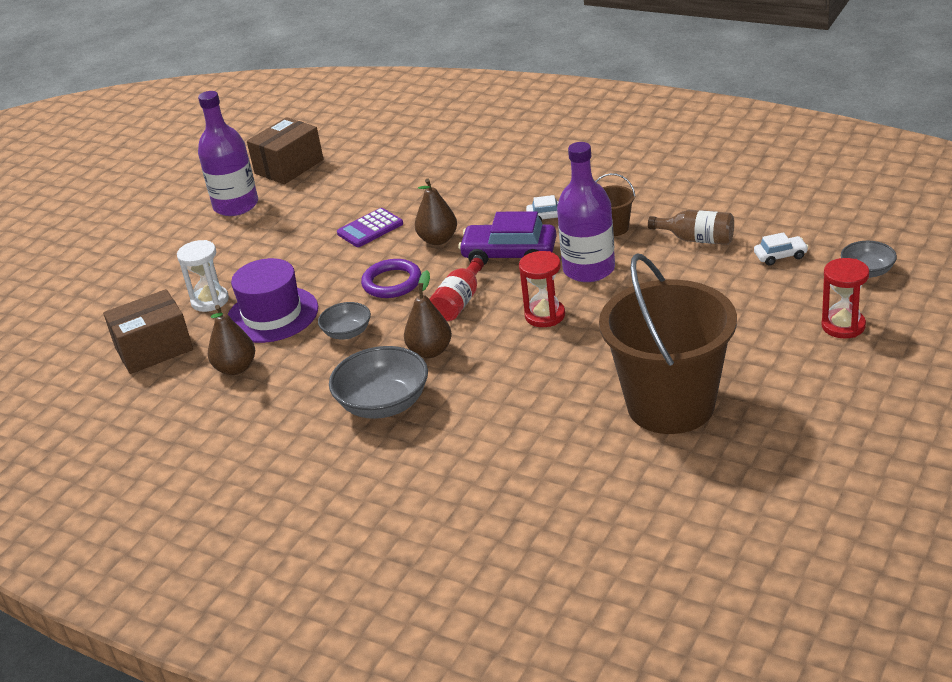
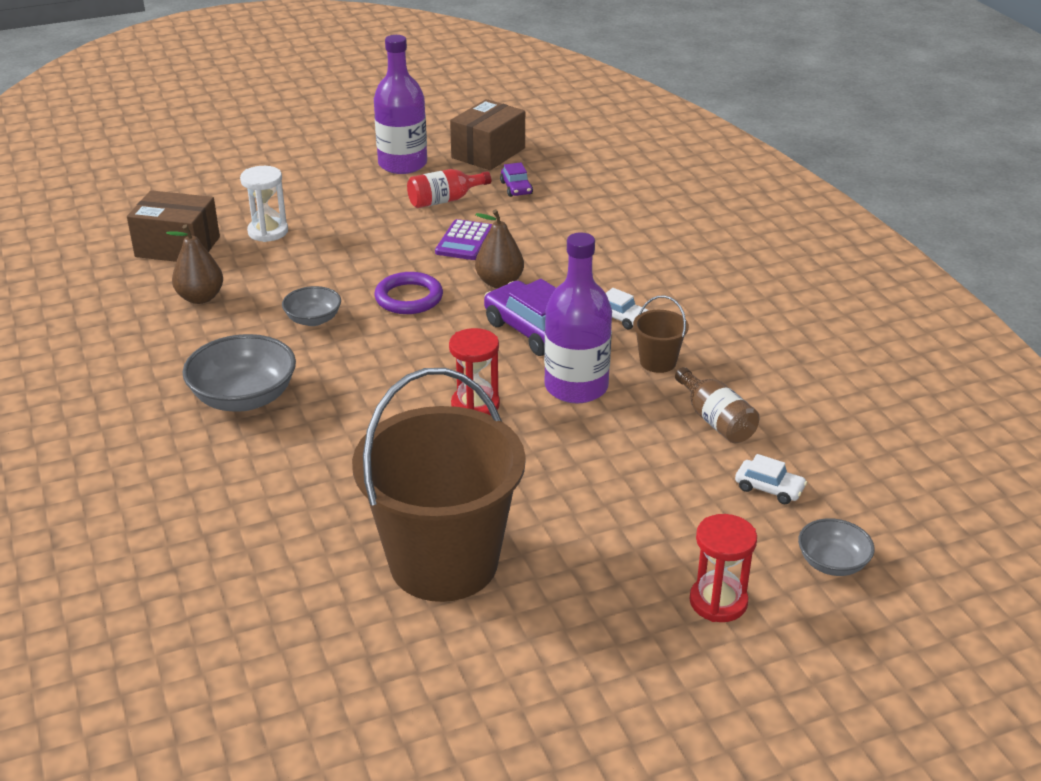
camera: 35 degrees right, 0 degrees up
(272, 315) = (289, 270): purple hat -> none
(289, 166) = (488, 153): brown box -> brown box turned 45 degrees counterclockwise
(349, 178) = (516, 188): none -> purple car
(370, 229) = (464, 241): purple calculator -> purple calculator turned 75 degrees counterclockwise
(430, 351) = (344, 376): brown pear -> none
(459, 302) = (430, 348): red bottle -> red bottle (444, 200)

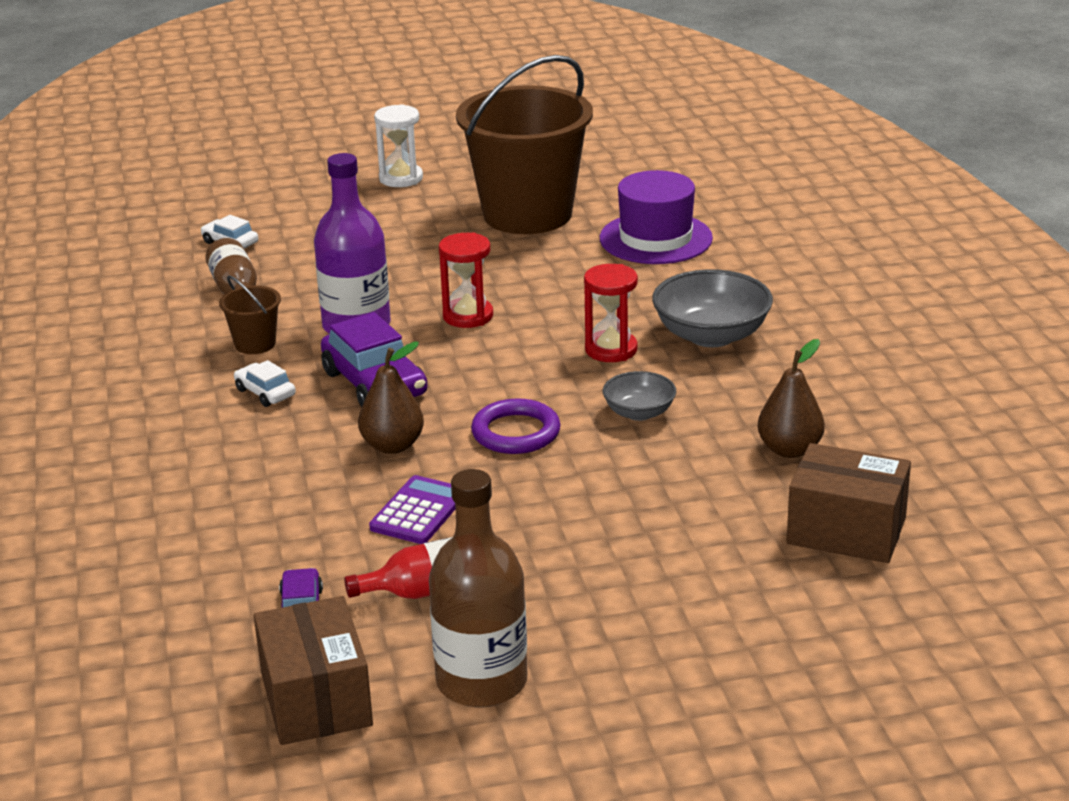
camera: 170 degrees left, 5 degrees down
(268, 232) = (713, 548): white hourglass -> white hourglass (401, 178)
(288, 529) = (656, 238): none -> purple hat
(402, 164) = (481, 682): purple bottle -> brown bottle
(488, 153) = (316, 699): brown box -> brown box turned 60 degrees counterclockwise
(718, 602) = (325, 186): red hourglass -> red hourglass (611, 349)
(832, 563) = (221, 200): grey bowl -> none

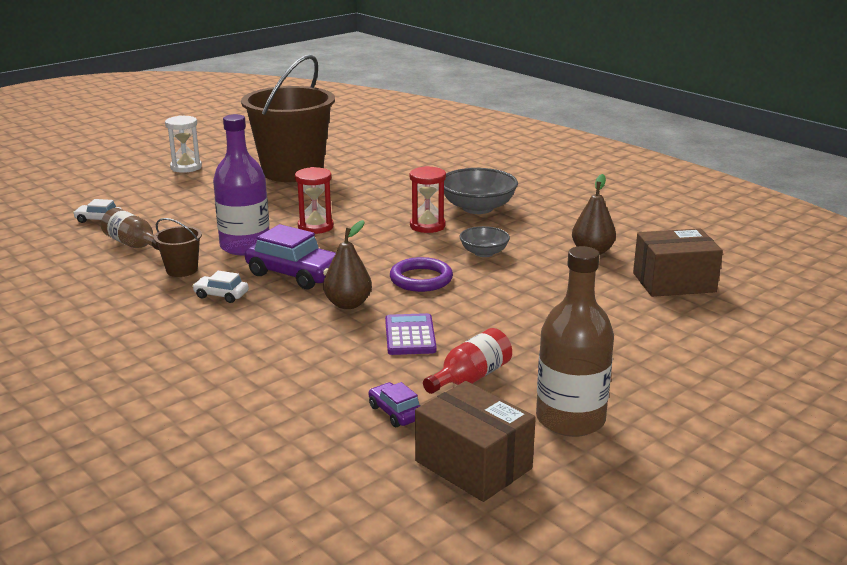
camera: 30 degrees left, 5 degrees down
(656, 238) = (387, 170): purple hat -> none

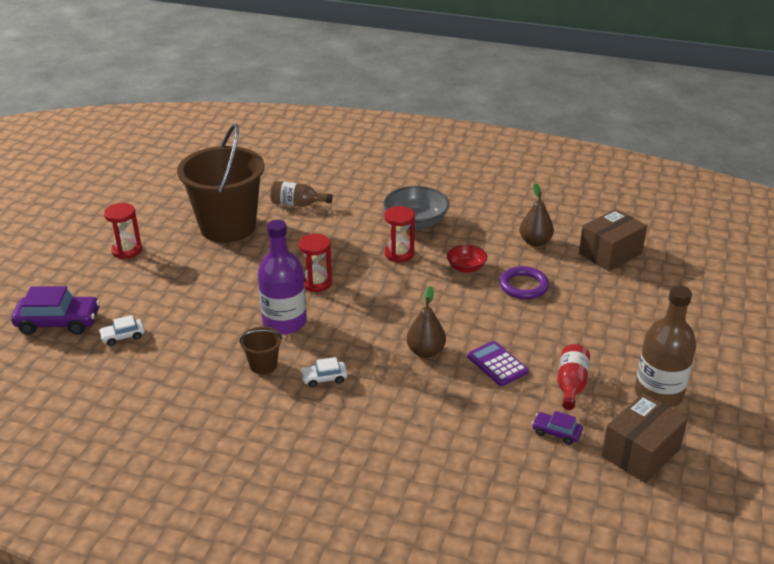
camera: 30 degrees left, 10 degrees up
(133, 244) = (189, 353): brown bottle -> brown bottle (297, 204)
(186, 167) = (127, 250): white hourglass -> red hourglass
(295, 274) = (355, 337): purple car -> purple car (58, 322)
(421, 279) = (450, 309): purple ring -> purple ring (523, 286)
(473, 465) = (640, 452): brown box -> brown box turned 60 degrees counterclockwise
(484, 253) = (466, 268): grey bowl -> red bowl

